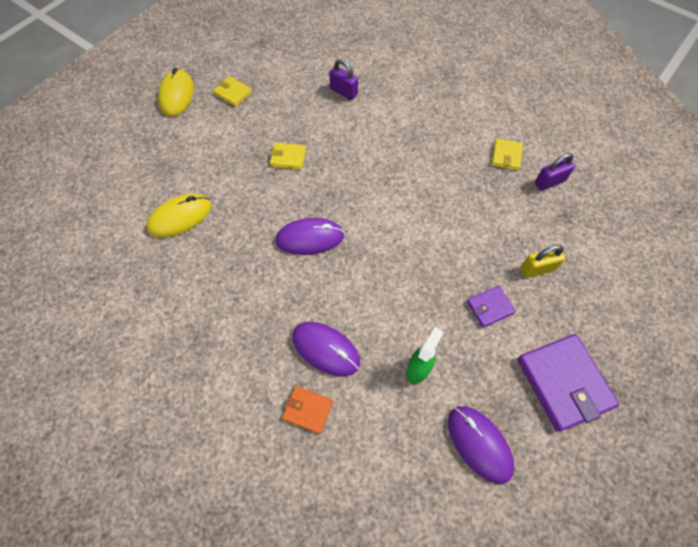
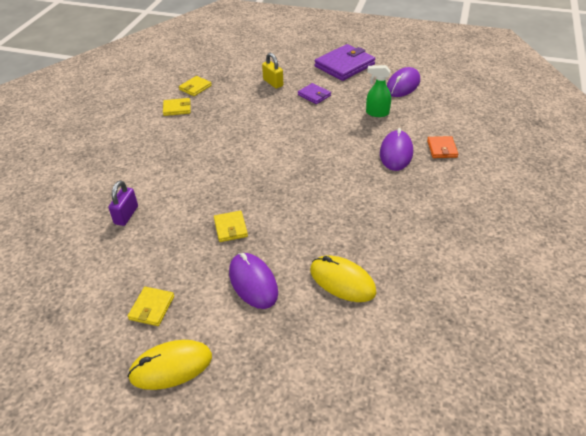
camera: 110 degrees left, 20 degrees down
(309, 238) = (312, 187): purple mouse -> purple mouse (253, 282)
(549, 182) = (195, 87): purple padlock -> yellow wallet

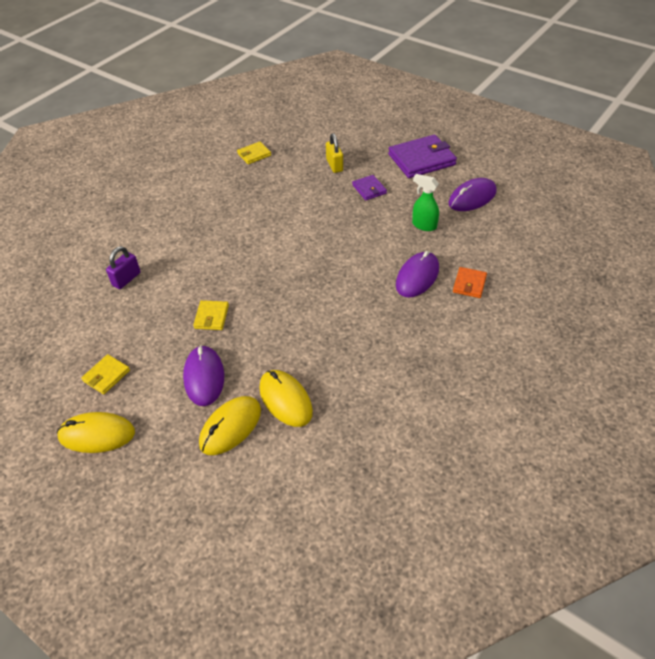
camera: 20 degrees right, 5 degrees up
(177, 108) = (225, 175): yellow wallet -> none
(304, 319) = (230, 427): none -> yellow mouse

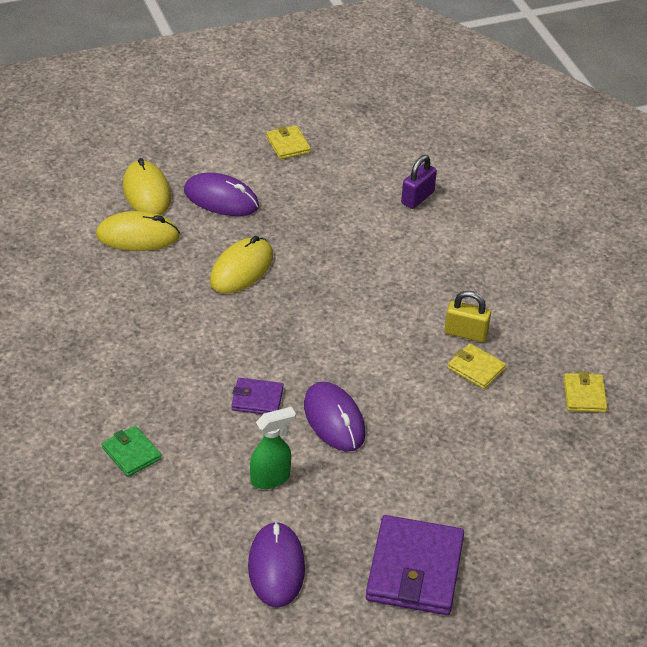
camera: 120 degrees right, 5 degrees down
(97, 434) = (224, 121): yellow mouse -> yellow mouse (241, 269)
(126, 279) = (417, 198): purple padlock -> purple padlock turned 60 degrees clockwise
(211, 317) = (297, 233): yellow wallet -> yellow wallet (476, 368)
(334, 165) = (485, 464): yellow padlock -> yellow padlock (466, 333)
(369, 189) = (396, 469): purple wallet -> purple wallet (257, 399)
(417, 277) = (190, 416): purple mouse -> purple mouse (334, 420)
(469, 284) = (131, 453): orange wallet -> green wallet

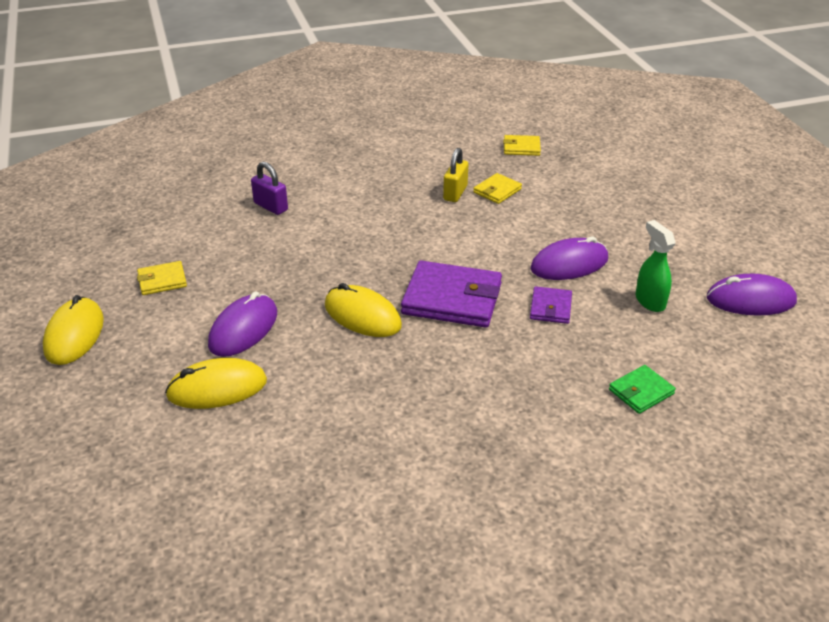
camera: 85 degrees left, 5 degrees down
(137, 236) = (297, 394): yellow mouse -> yellow mouse (74, 334)
(414, 569) = (724, 231): purple wallet -> purple wallet (452, 299)

